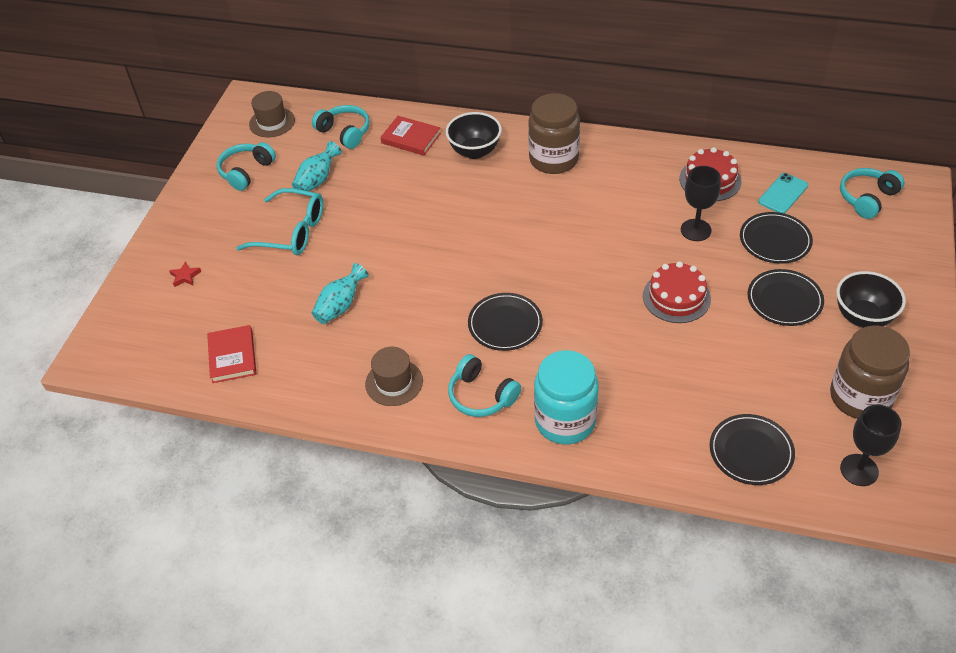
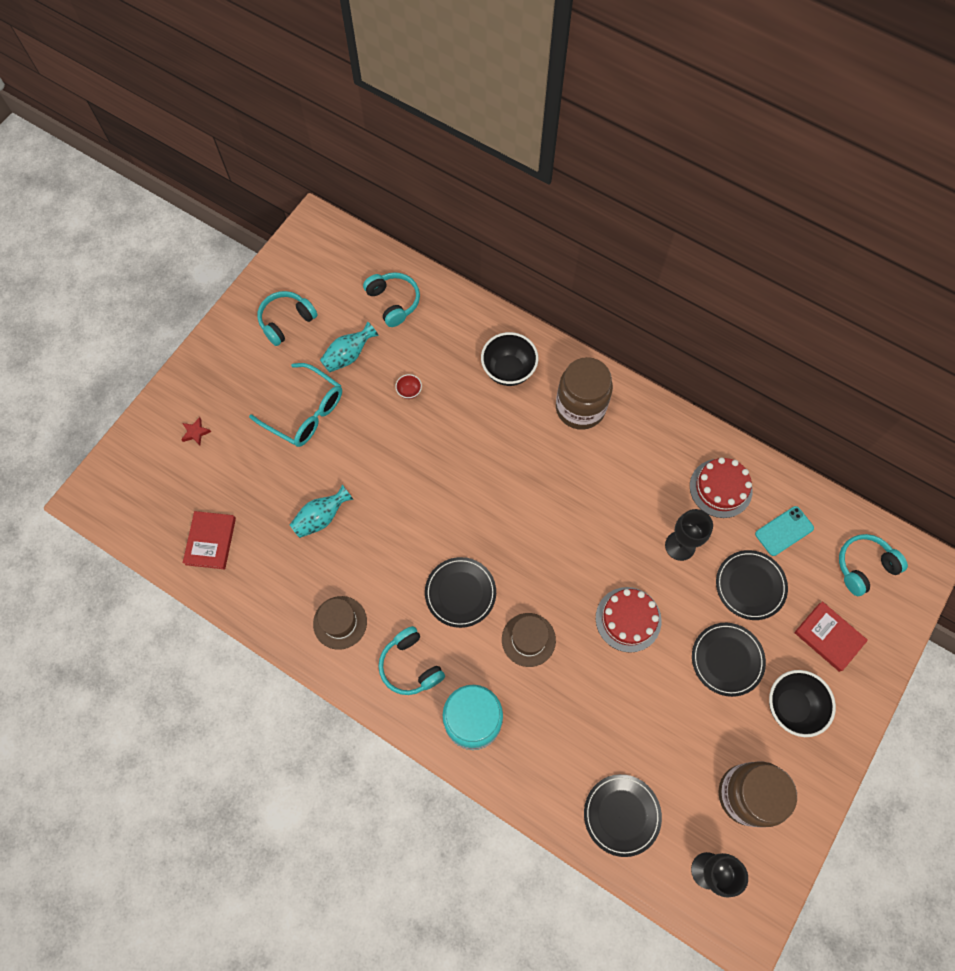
camera: 15 degrees right, 20 degrees up
(272, 122) = (329, 264): brown hat -> brown hat (528, 639)
(387, 190) = (409, 391): none -> red bowl
(411, 138) = (453, 332): red book -> red book (828, 637)

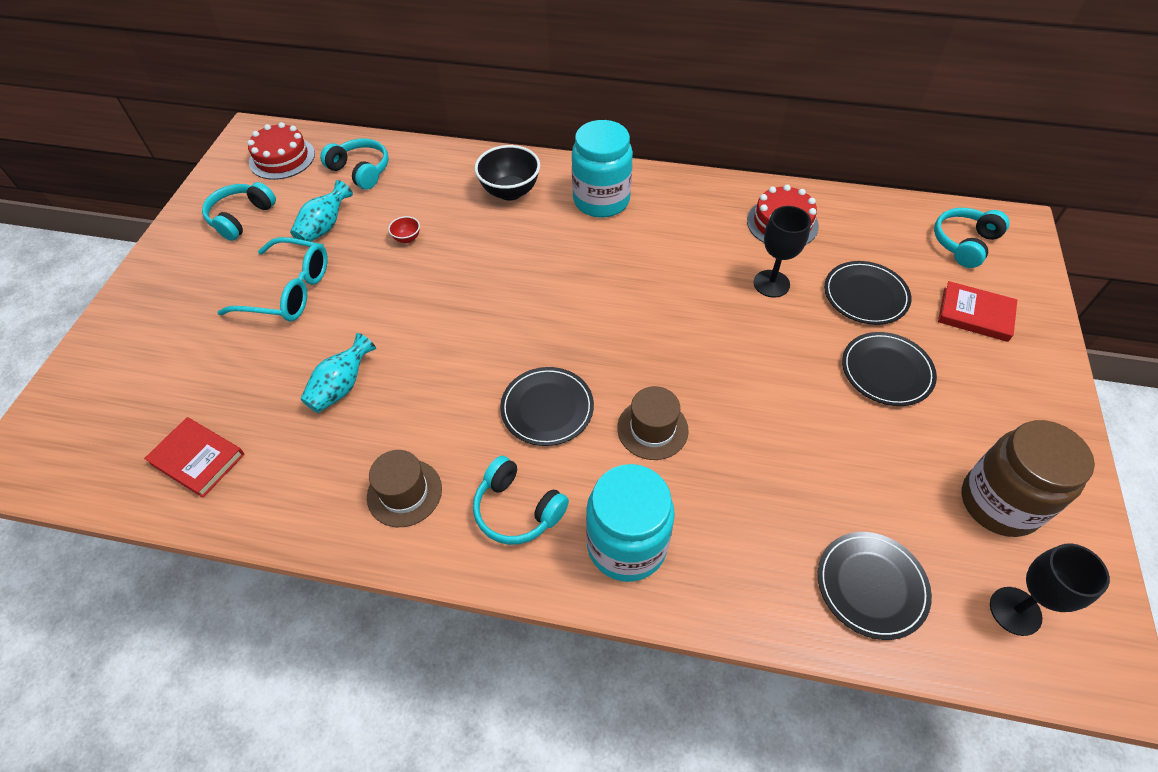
camera: 20 degrees left, 15 degrees down
(195, 432) = (151, 350): red star -> none
(211, 541) = (198, 459): red book -> red book turned 45 degrees counterclockwise
(580, 408) = (601, 200): brown jar -> turquoise jar
(628, 619) = (756, 369): red cake -> red cake (282, 158)
(784, 531) = (867, 239): turquoise phone -> none
(791, 706) = (984, 392): black bowl -> none

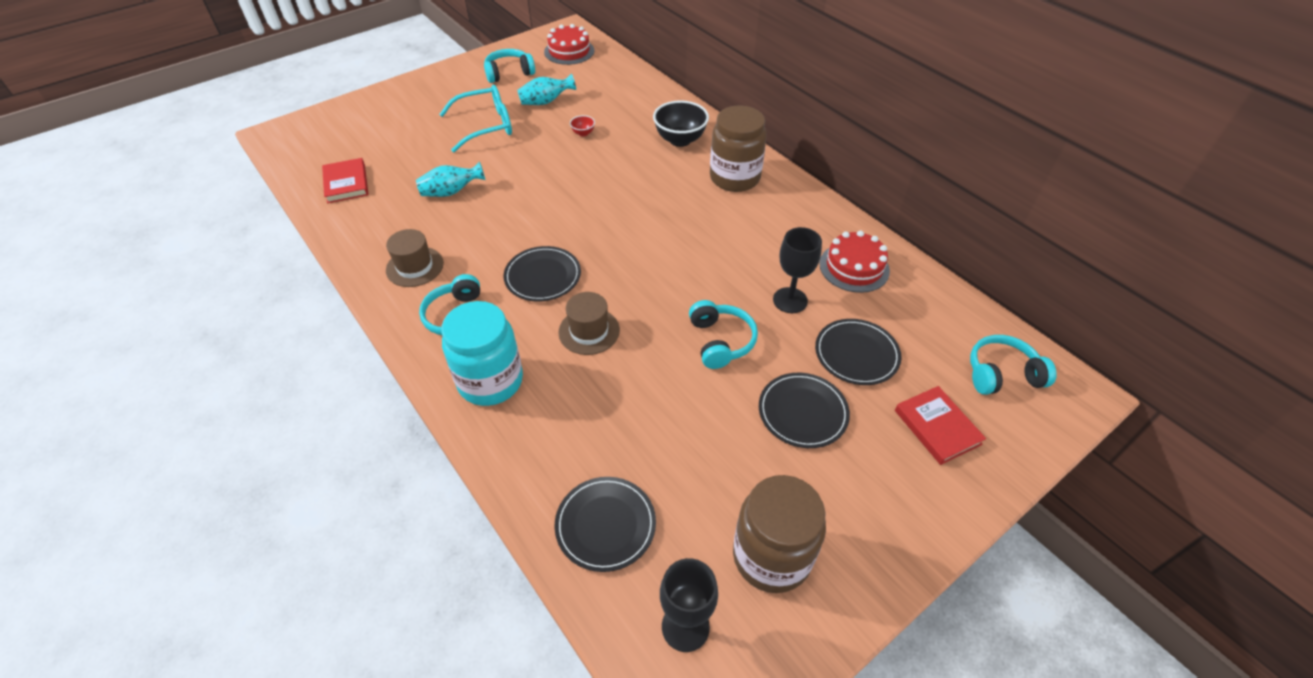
camera: 40 degrees right, 5 degrees down
(289, 291) = (486, 126): turquoise glasses -> turquoise glasses turned 75 degrees counterclockwise
(361, 171) = (604, 80): turquoise headphones -> turquoise headphones (721, 341)
(601, 200) = (734, 178): turquoise jar -> brown jar

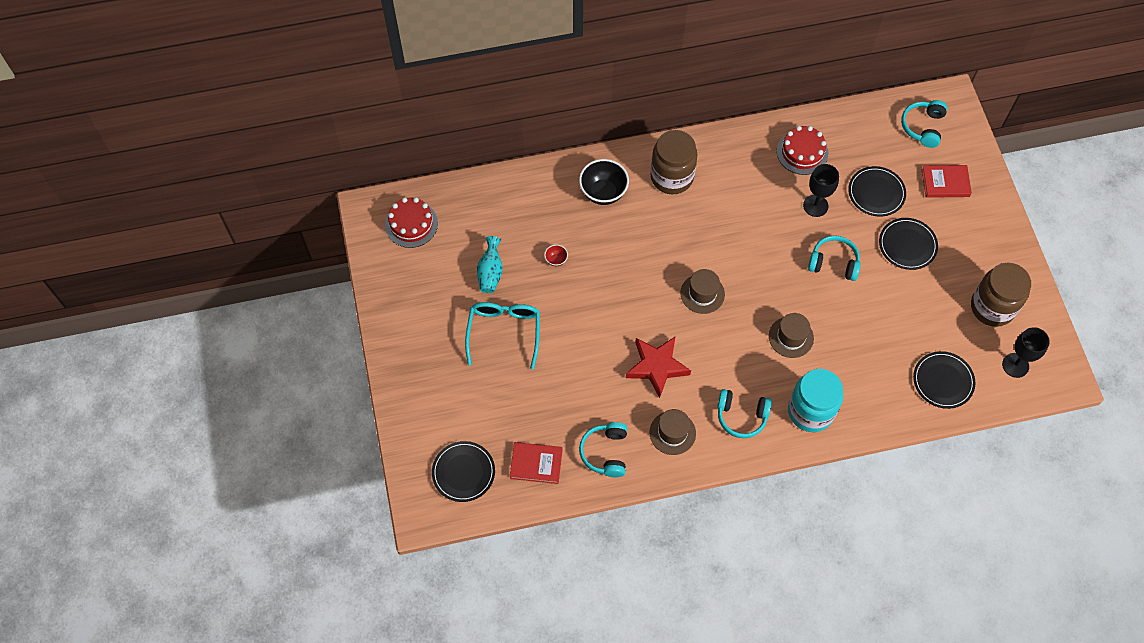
camera: 65 degrees left, 15 degrees up
(451, 192) = (589, 384): turquoise vase -> none
(494, 232) = (657, 367): none -> red star
(509, 73) = (423, 287): turquoise headphones -> turquoise headphones (605, 452)
(543, 276) = (723, 348): black plate -> black plate (463, 472)
(605, 240) = (702, 293): none -> brown hat

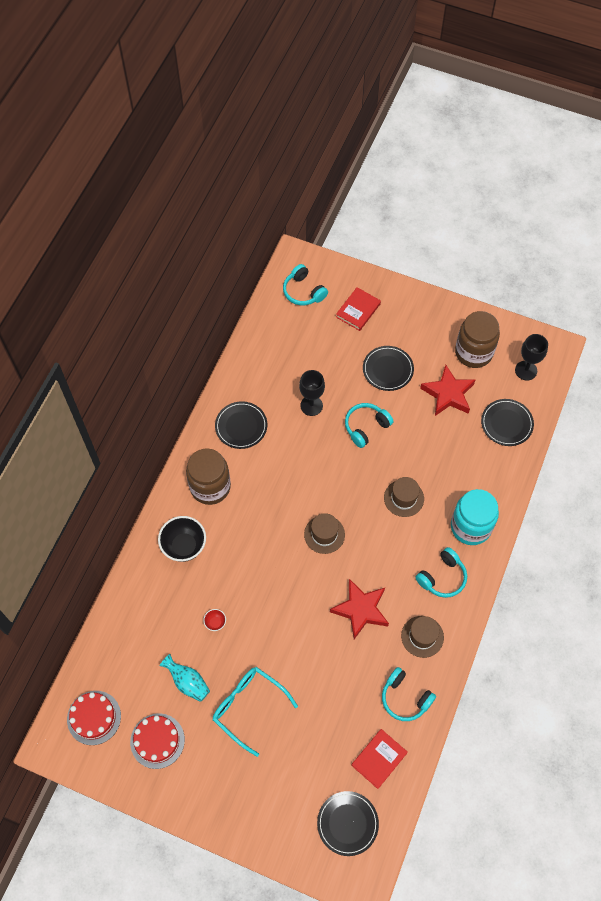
camera: 55 degrees left, 0 degrees up
(802, 152) = (261, 383): red cake -> red cake (157, 741)
(876, 193) = (332, 359): black plate -> black plate (241, 426)
(928, 311) = (448, 394): none -> red star

